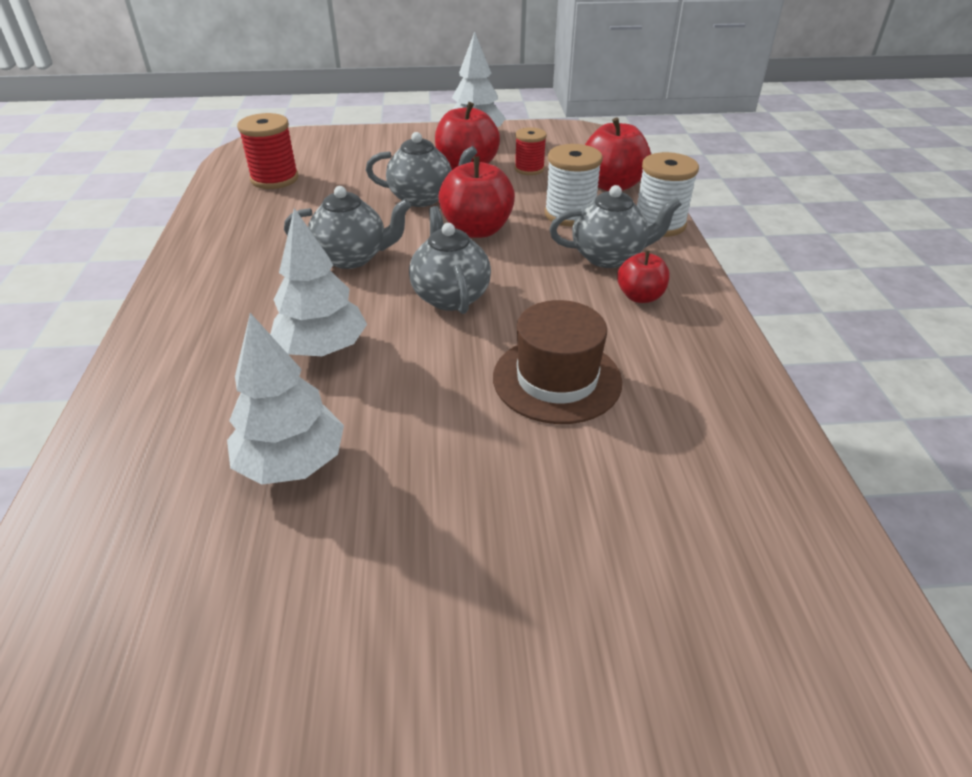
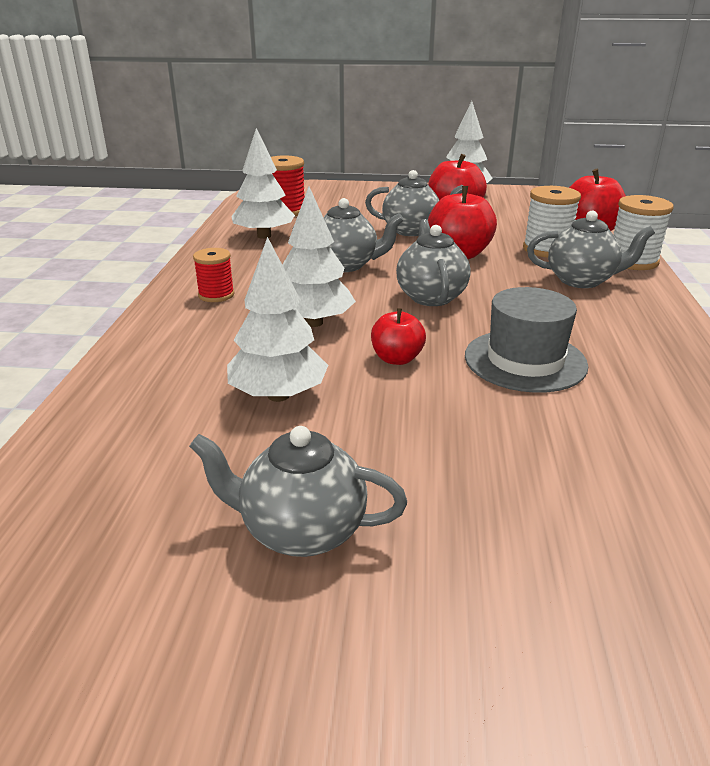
camera: 10 degrees right, 10 degrees down
(253, 220) = (264, 236): none -> white tree
(335, 656) = (301, 531): none -> grey teapot
(529, 169) = (511, 217): red spool -> red spool (216, 295)
(557, 379) = (525, 360): brown hat -> grey hat
(640, 296) = (610, 310): red apple -> red apple (397, 359)

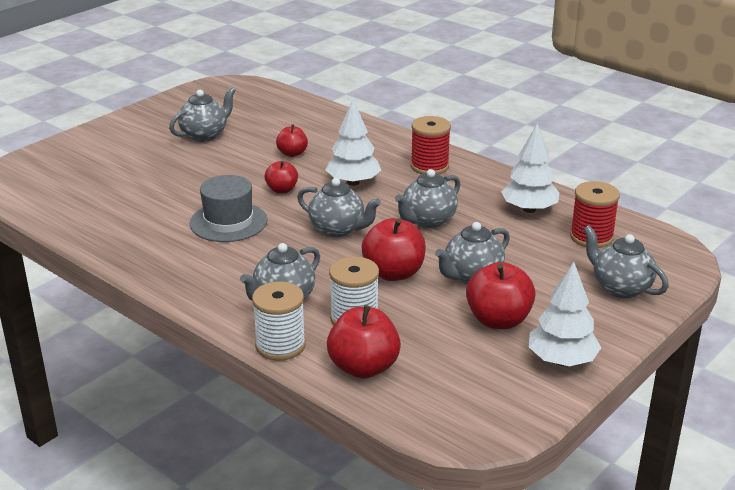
camera: 125 degrees right, 0 degrees up
(216, 295) = (429, 166): red spool -> red spool, size x1.53
(278, 395) = (292, 153): white tree -> red apple
(349, 194) = (620, 288): none -> grey teapot

